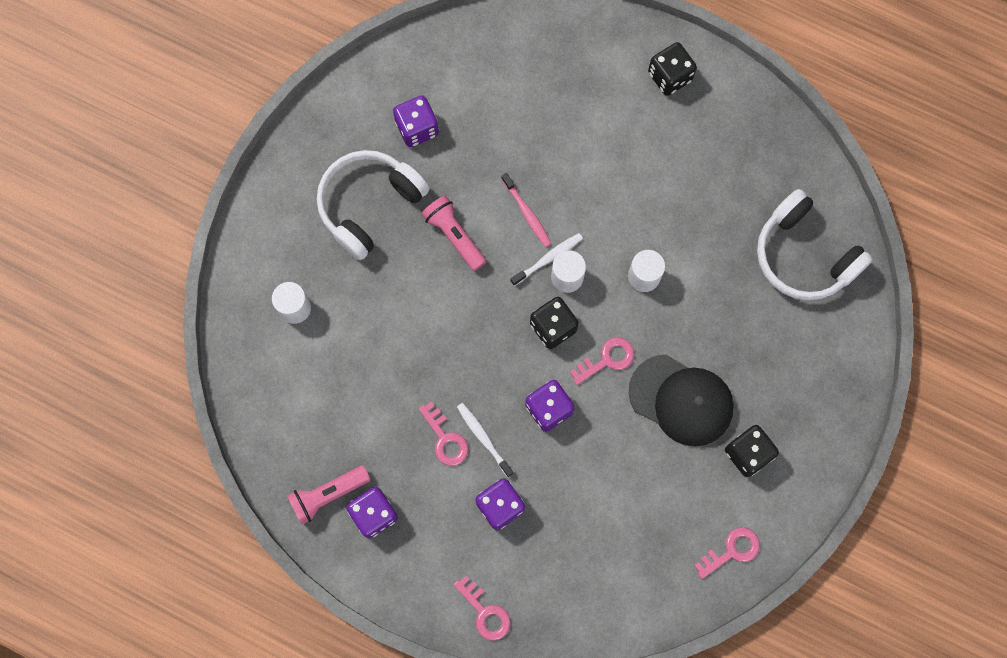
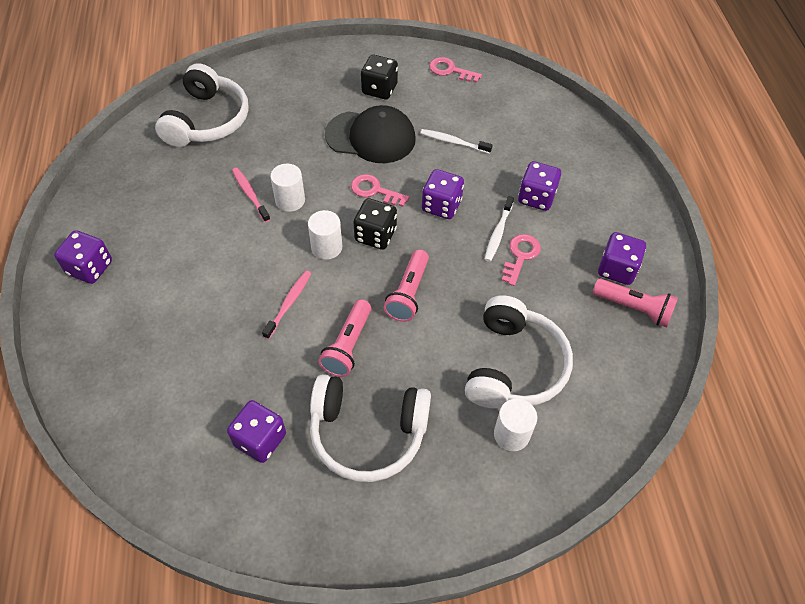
camera: 125 degrees left, 20 degrees down
(347, 352) = (513, 366): none -> white headphones
(472, 315) = (408, 293): none -> pink flashlight
(485, 612) = (612, 169): pink key -> none
(548, 258) = (319, 267): white toothbrush -> white toothbrush (453, 142)
(669, 76) = (90, 268): black dice -> purple dice
(674, 245) = (250, 194): none -> pink toothbrush
(681, 400) = (371, 137): black cap -> black cap turned 105 degrees clockwise

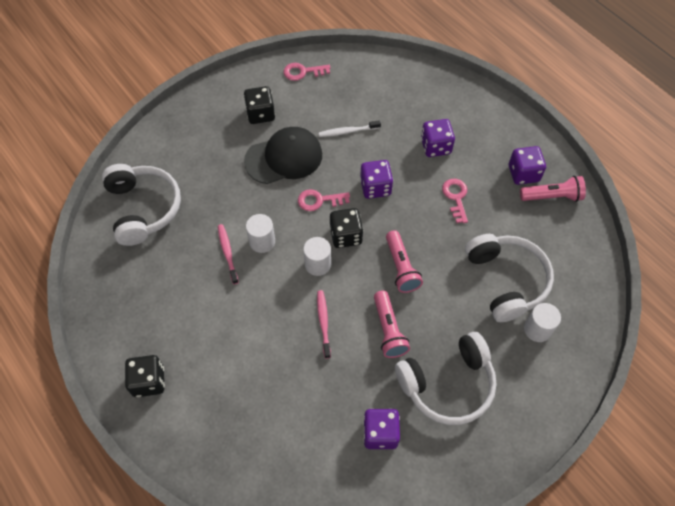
camera: 30 degrees left, 5 degrees up
(90, 268) = (149, 381): purple dice -> black dice
(250, 194) = (227, 253): pink toothbrush -> pink toothbrush turned 45 degrees clockwise
(498, 233) = (429, 188): white toothbrush -> none

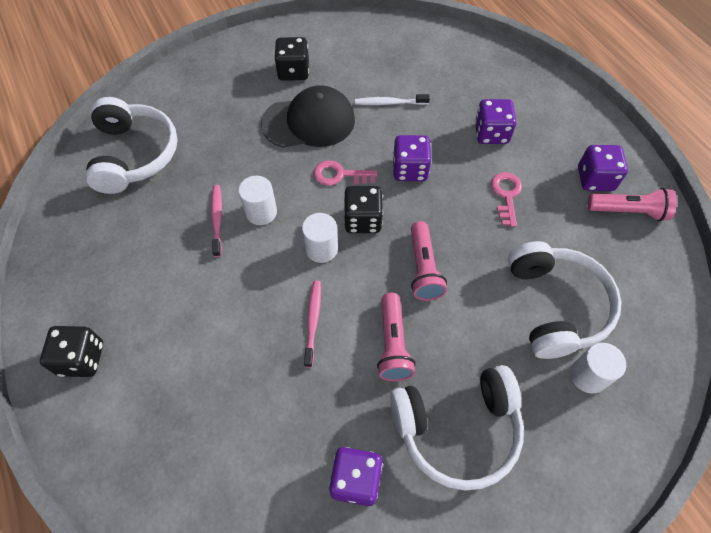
camera: 10 degrees right, 0 degrees up
(303, 72) = (351, 34): pink key -> none

